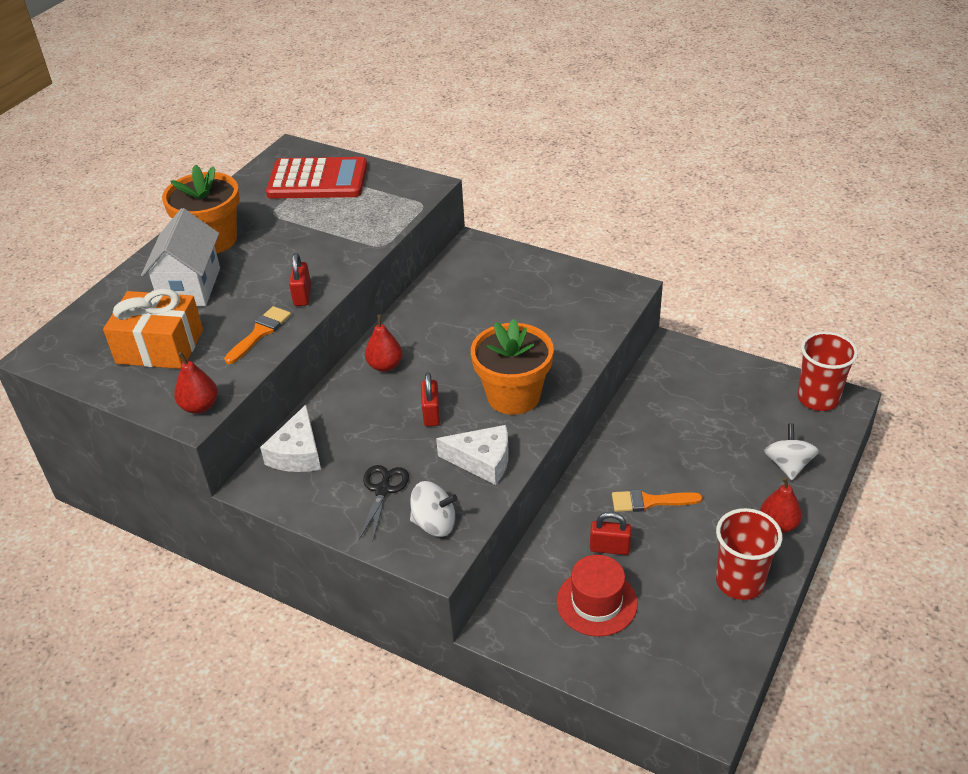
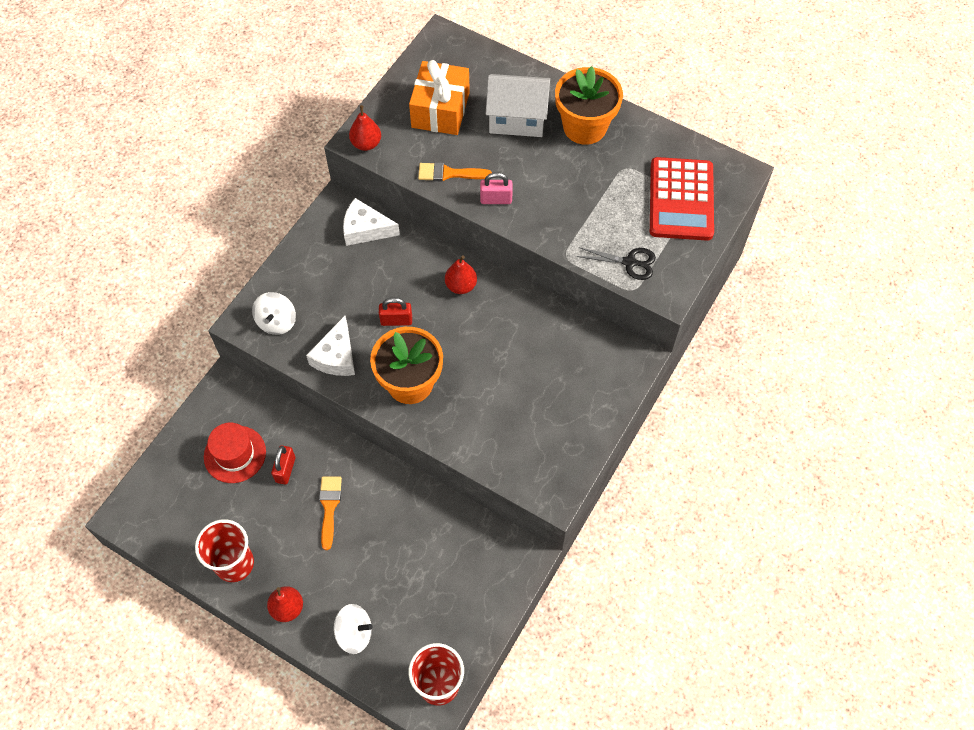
camera: 90 degrees right, 20 degrees up
(260, 333) = (449, 173): orange brush -> orange brush turned 150 degrees clockwise
(302, 295) = (496, 199): red padlock -> pink padlock
(383, 490) = (317, 287): black scissors -> black scissors (629, 262)

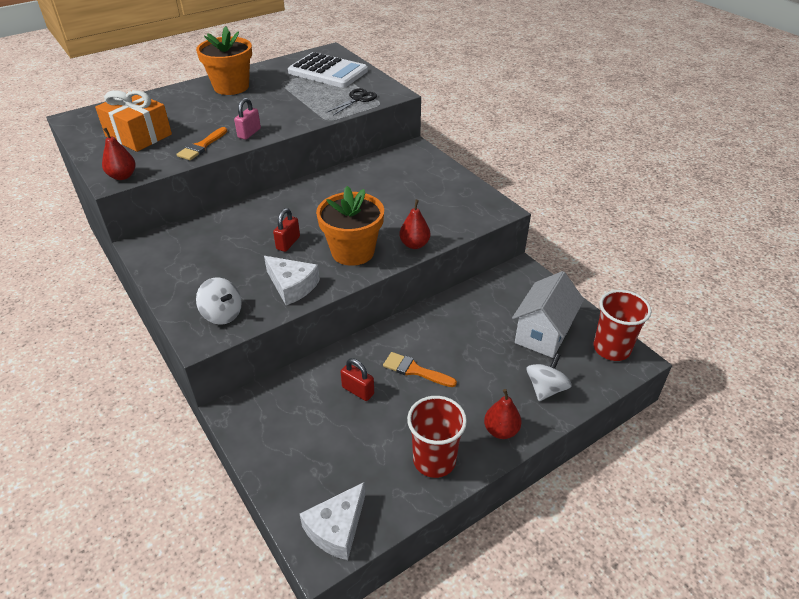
camera: 65 degrees left, 20 degrees down
(235, 454) = (315, 425): red hat -> none
(365, 229) = (184, 236): white cheese -> white cheese (337, 528)
(461, 286) = (288, 203): red pear -> red pear (414, 244)
(517, 119) = (191, 108): white house -> white house (543, 333)
(681, 199) = (328, 72): red calculator -> white calculator

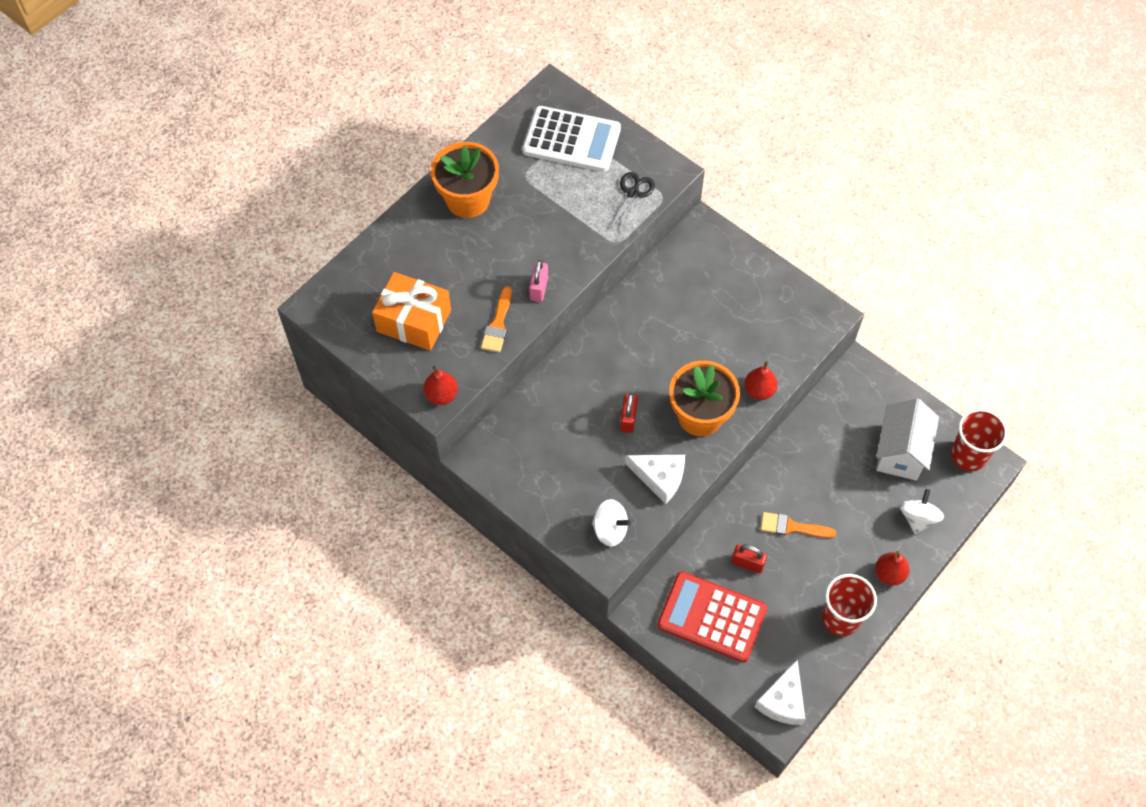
camera: 15 degrees left, 20 degrees up
(300, 428) = (712, 617): none -> red calculator

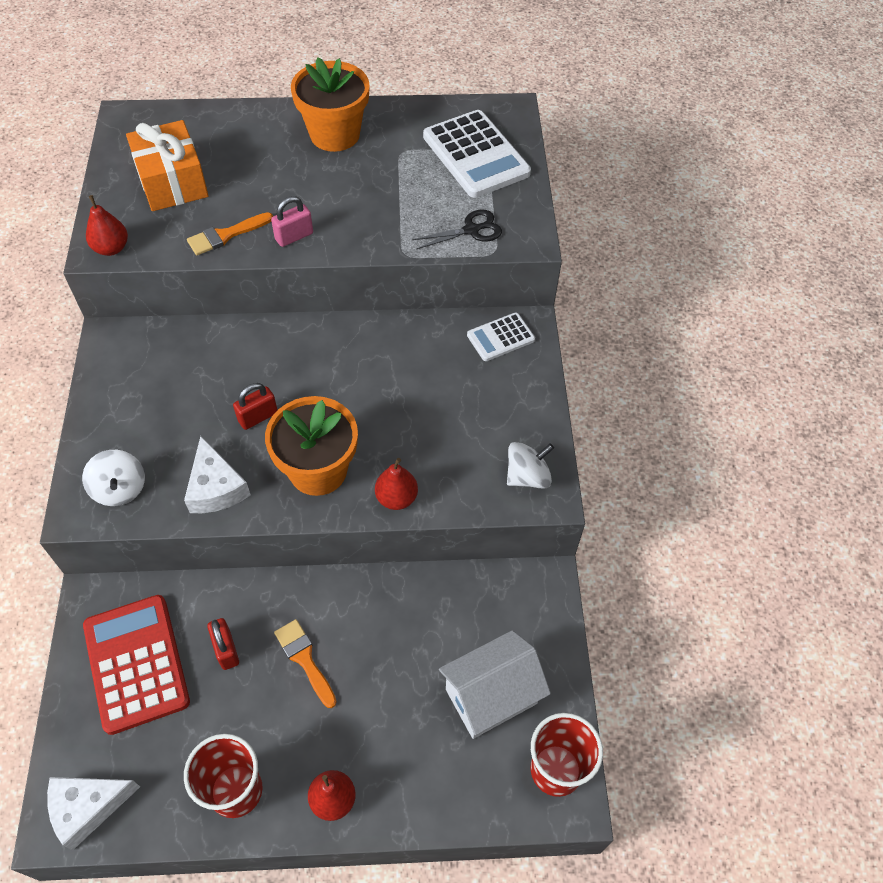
camera: 45 degrees right, 5 degrees down
(697, 247) = (500, 337): none -> white calculator
(918, 518) = (428, 776): white spinning top -> white spinning top (527, 476)

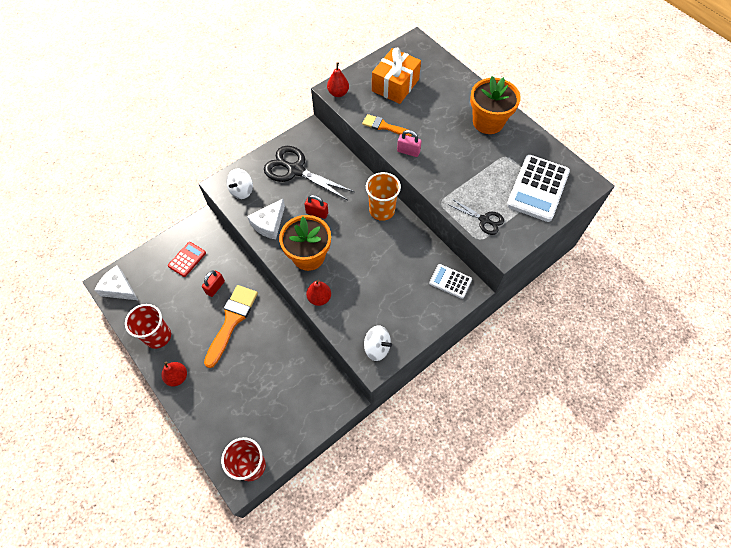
camera: 55 degrees right, 5 degrees up
(136, 663) = (187, 259): red calculator -> red calculator, size x0.54
(158, 398) = (295, 170): none -> black scissors
(304, 659) = (232, 320): orange brush -> orange brush, size x1.69
(328, 341) = (382, 210): none -> orange cup
(491, 696) = (267, 412): white house -> none

